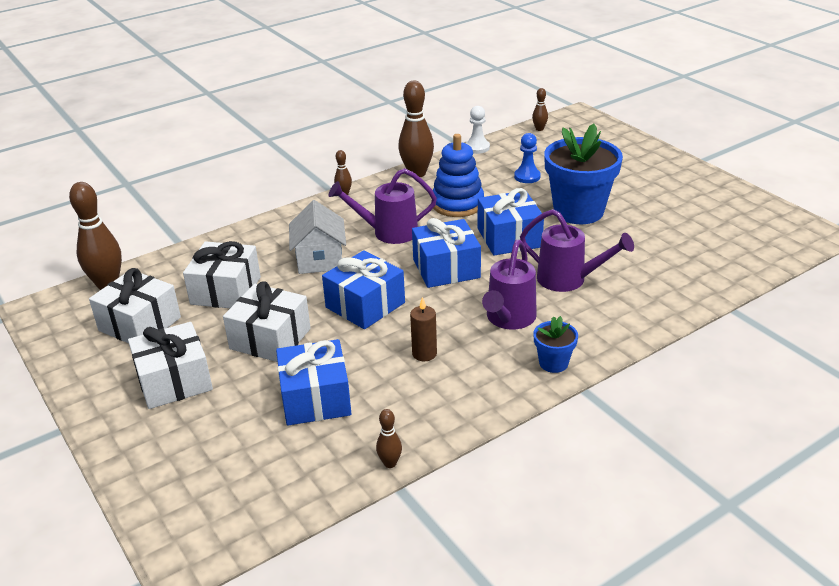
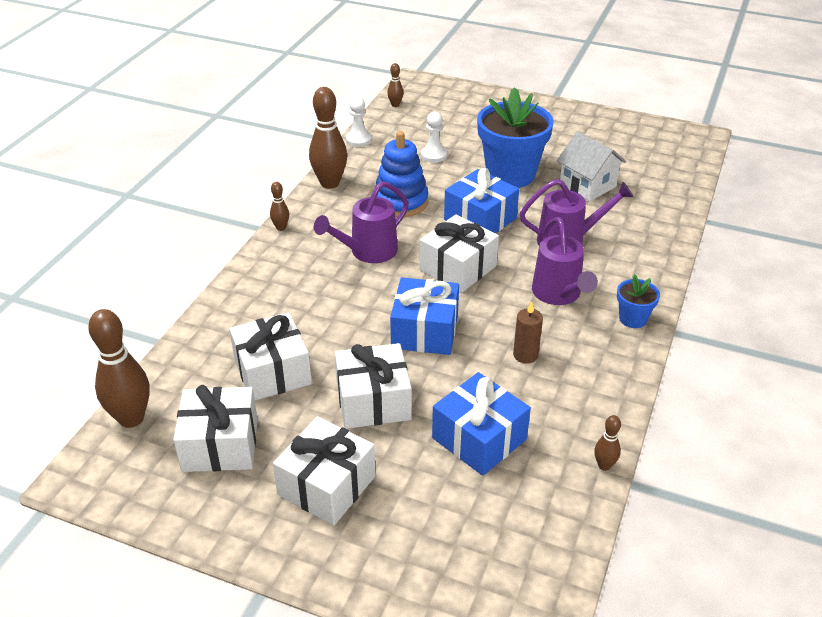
camera: 35 degrees left, 5 degrees up
(320, 260) = (332, 303): white house -> white house (587, 185)
(446, 268) = (458, 268): blue gift -> white gift
(527, 176) = (433, 155): blue pawn -> white pawn

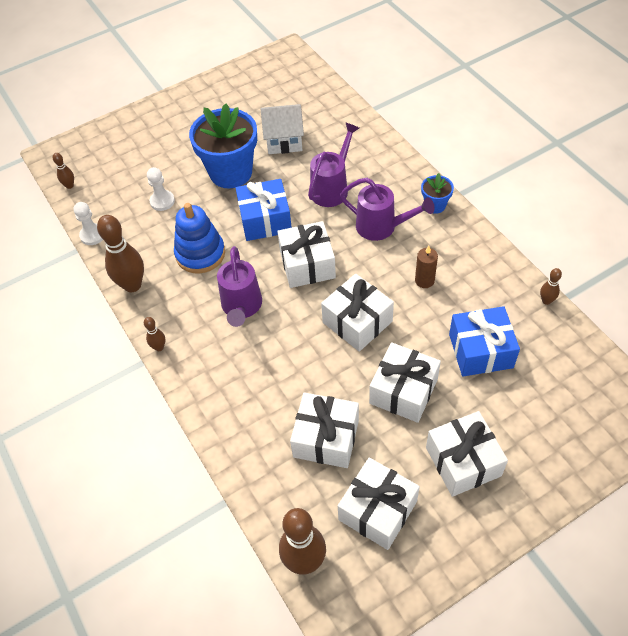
camera: 50 degrees left, 15 degrees up
(425, 331) = (357, 322): blue gift -> white gift

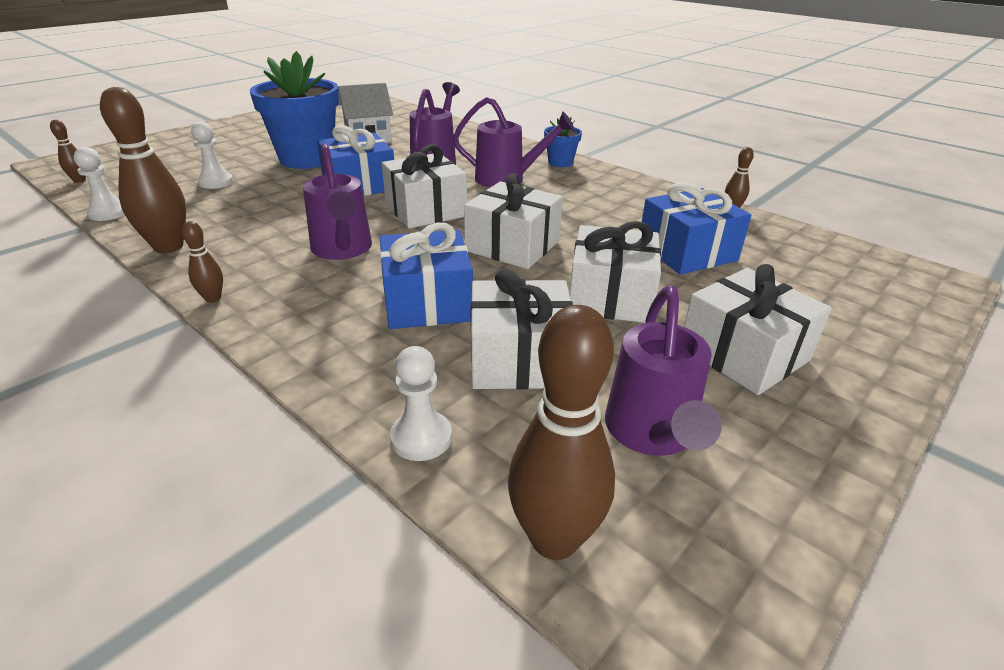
camera: 20 degrees left, 20 degrees down
(200, 254) = (274, 214): blue stacking toy -> none
(258, 486) = (421, 438): none -> white pawn
(285, 375) = (427, 302): none -> blue gift
(377, 510) = (651, 433): white gift -> purple watering can
(424, 280) = (580, 209): brown candle -> none

